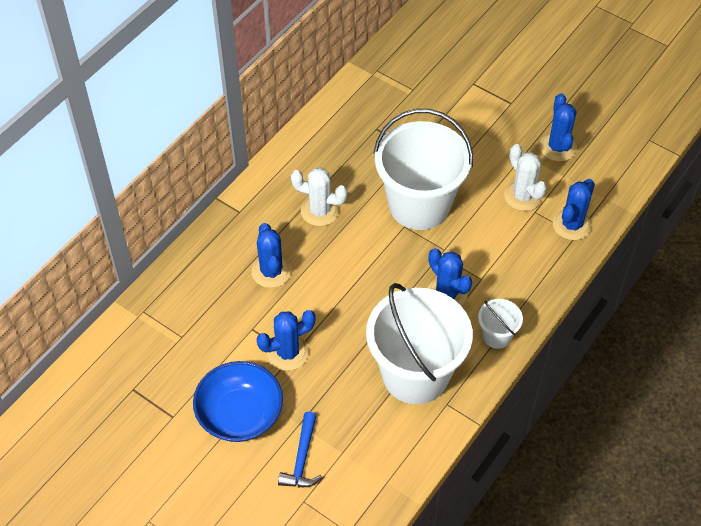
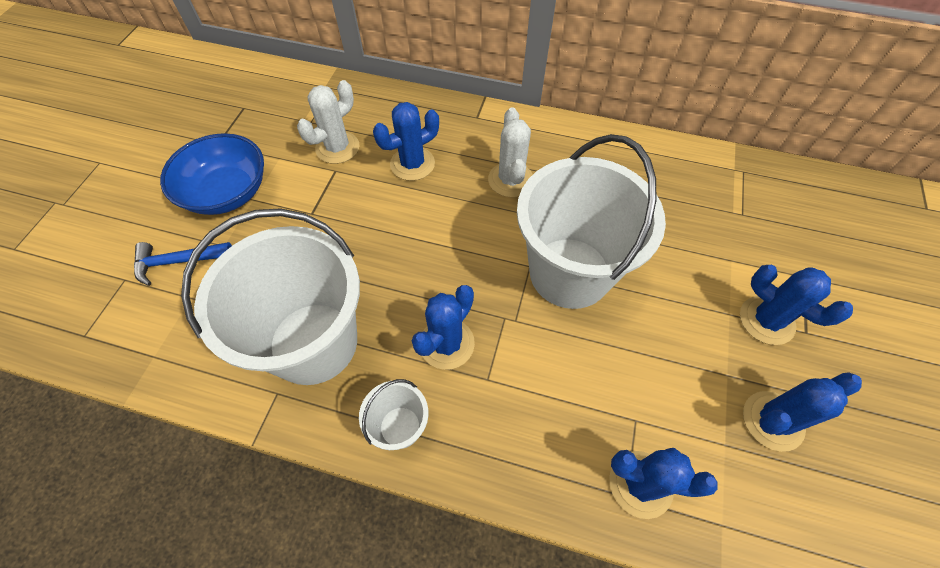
camera: 70 degrees right, 5 degrees up
(288, 353) = (313, 208): blue cactus -> blue cactus (766, 320)
(523, 196) = (654, 395): white cactus -> white cactus (337, 148)

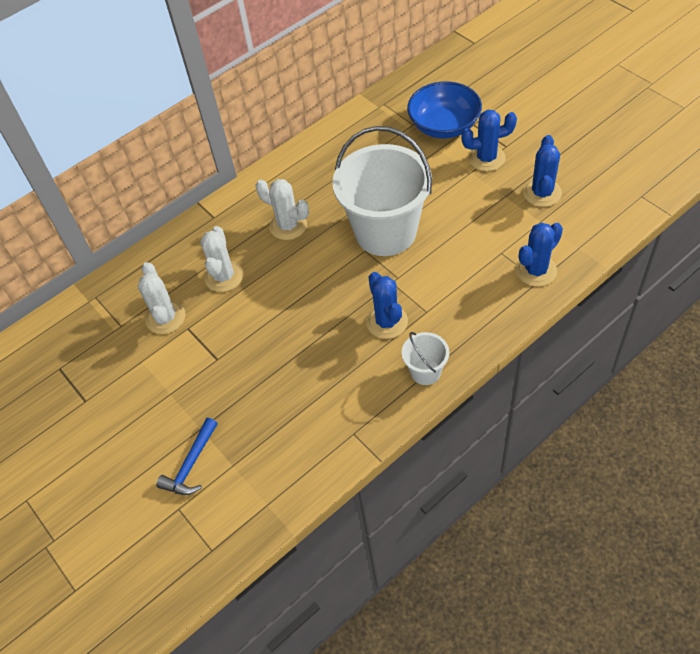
camera: 50 degrees left, 5 degrees down
(227, 192) = (147, 409): blue bowl -> blue bowl (444, 126)
(313, 343) = (330, 398): white bucket -> none
(412, 164) = (224, 276): blue cactus -> white cactus

